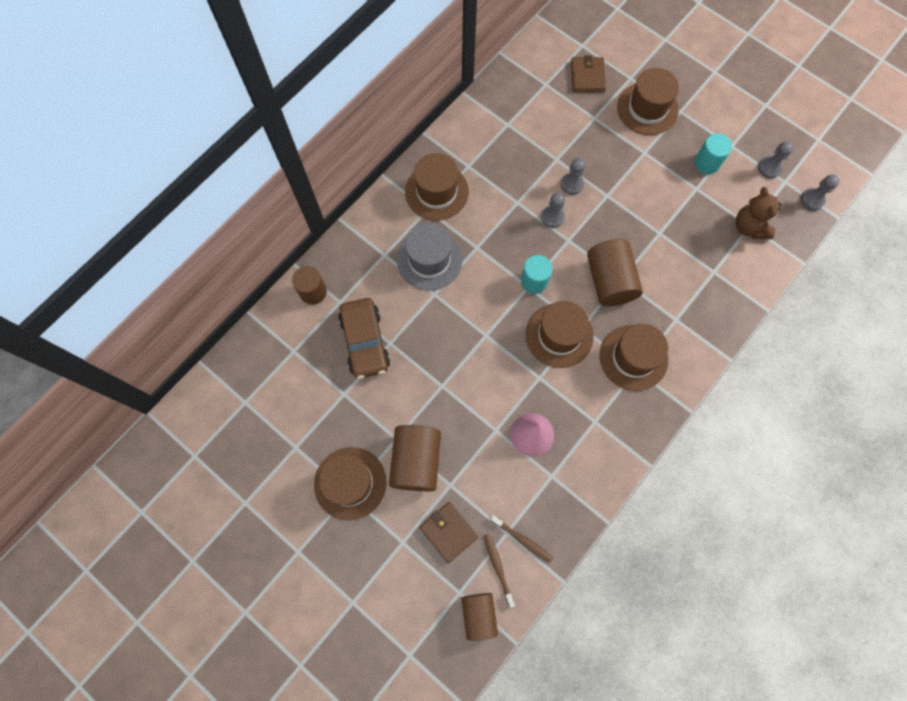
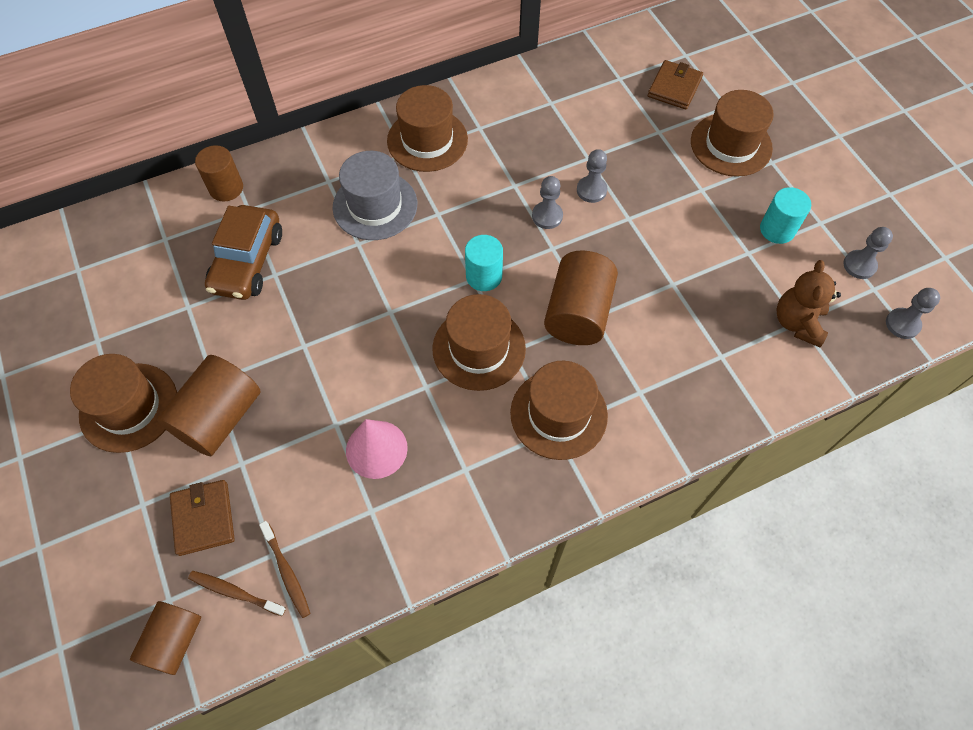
camera: 25 degrees right, 10 degrees down
(498, 567) = (235, 592): brown toothbrush -> brown toothbrush turned 75 degrees counterclockwise

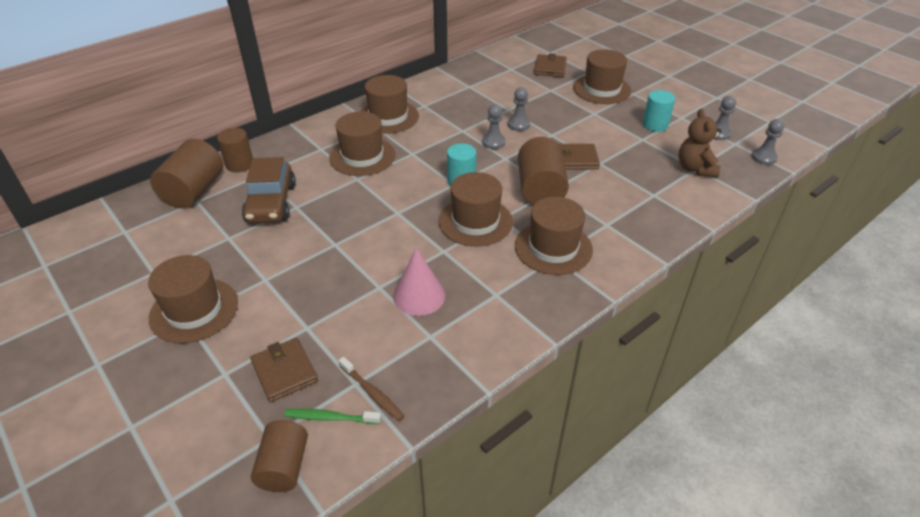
camera: 15 degrees left, 20 degrees down
(219, 417) = (278, 301): brown cylinder -> brown cylinder (194, 191)
(235, 592) = (330, 418): brown toothbrush -> green toothbrush
(375, 205) = (362, 156): grey hat -> brown hat
(643, 270) = (575, 159): none -> brown wallet

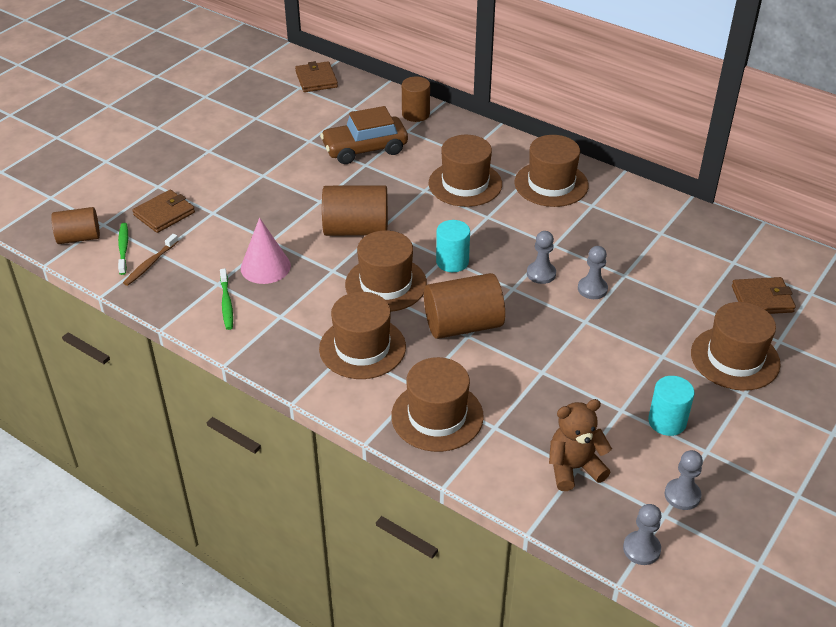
camera: 75 degrees right, 0 degrees up
(194, 191) = (365, 102): brown cylinder -> brown cylinder (356, 229)
(194, 310) = (219, 151): brown hat -> brown hat (437, 416)
(465, 332) = (226, 303): none -> green toothbrush
(575, 159) = (539, 348): brown wallet -> brown wallet (316, 79)

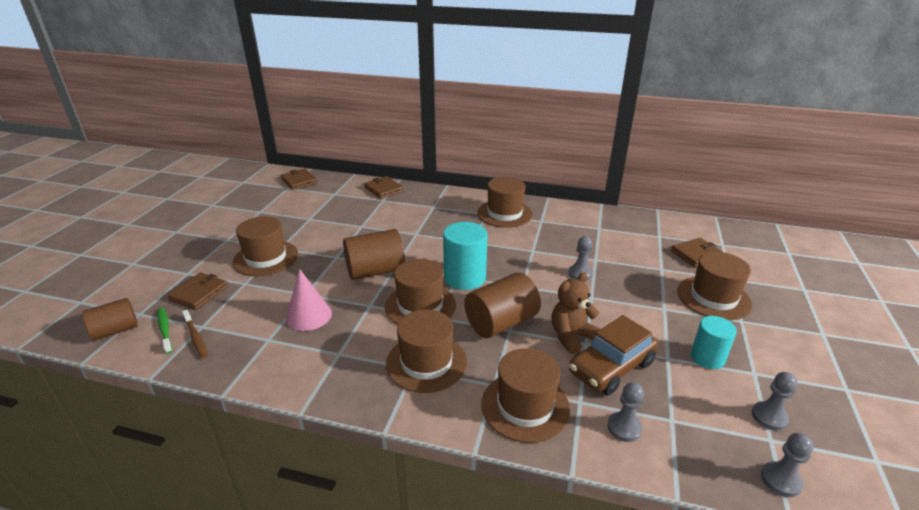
camera: 20 degrees left, 10 degrees down
(150, 264) = (196, 337): brown toothbrush -> brown toothbrush turned 45 degrees counterclockwise
(226, 303) = (283, 355): green toothbrush -> none
(365, 149) = (356, 216): brown car -> brown car (611, 367)
(415, 114) = (384, 189): brown cylinder -> brown wallet
(452, 262) = (464, 278): turquoise cylinder -> turquoise cylinder, size x1.55
(465, 184) = (444, 224): brown hat -> brown hat (266, 258)
(541, 274) = (536, 271): grey pawn -> grey pawn (624, 428)
(574, 468) = (669, 419): brown teddy bear -> brown teddy bear (571, 336)

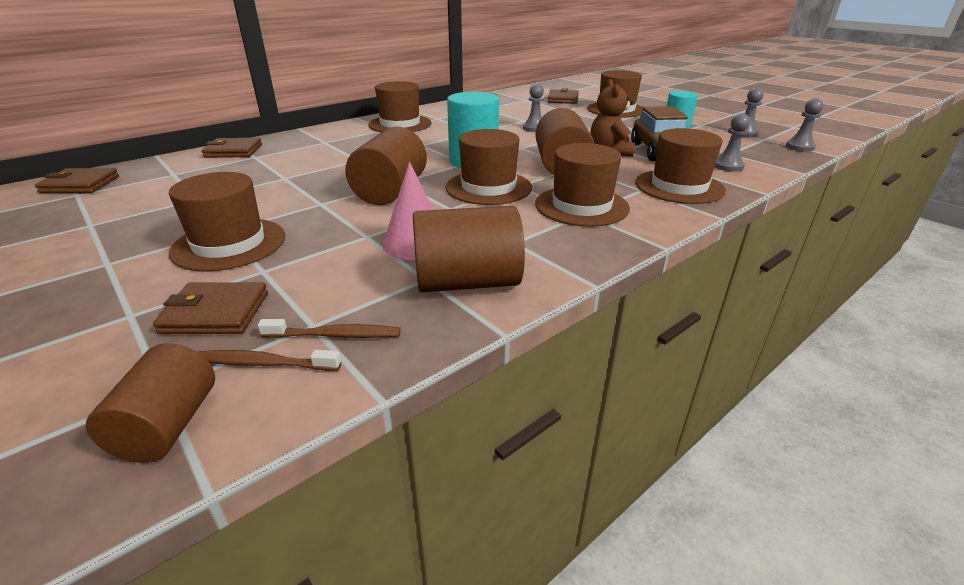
camera: 55 degrees left, 0 degrees up
(165, 330) = (265, 363): green toothbrush -> brown toothbrush
(199, 293) = (216, 313): brown wallet -> brown wallet turned 60 degrees counterclockwise
(272, 357) = (467, 282): none -> brown cylinder

